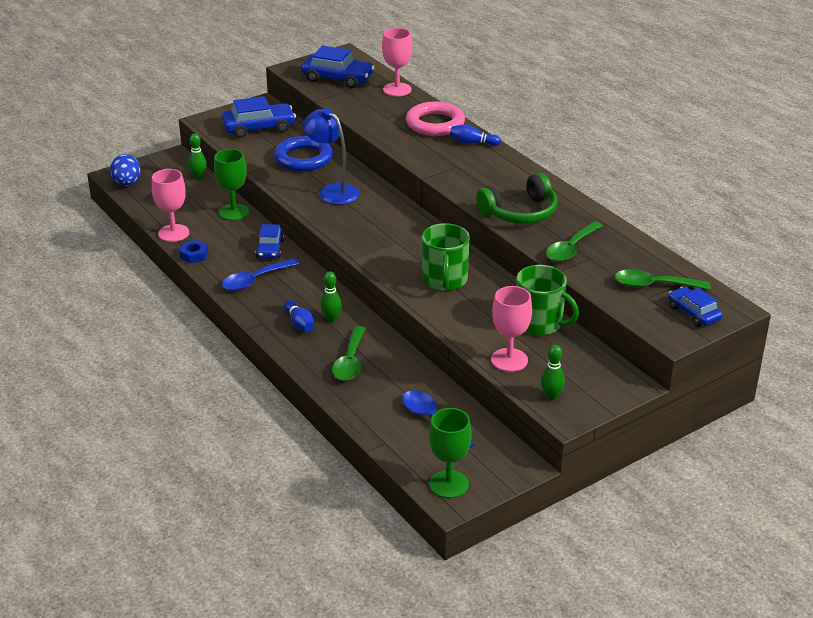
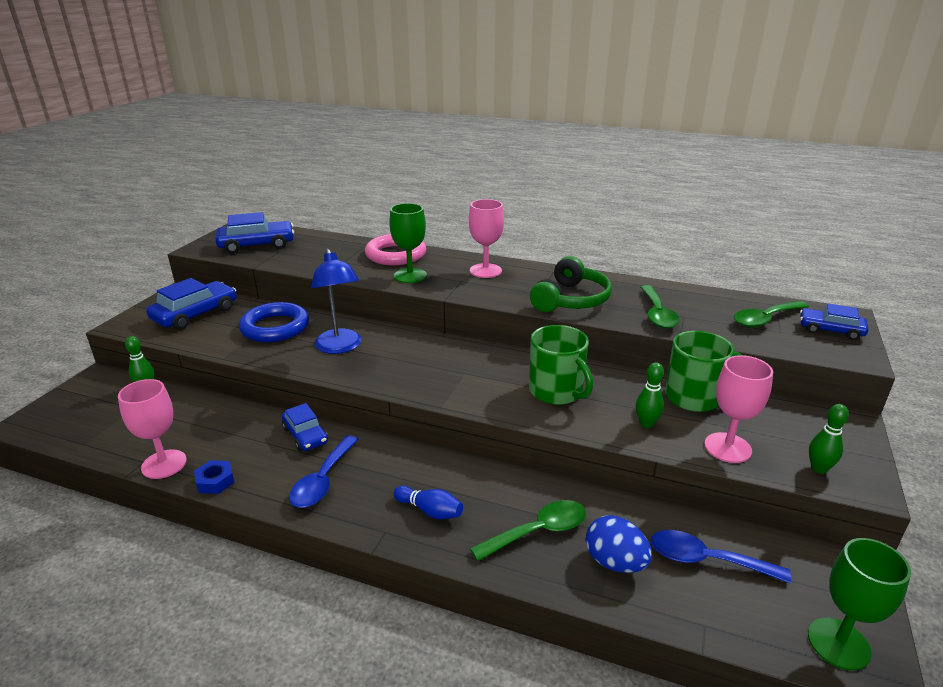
camera: 35 degrees left, 5 degrees down
(127, 183) = (51, 427): blue egg -> blue egg (615, 562)
(234, 212) = (224, 411): green goblet -> green goblet (410, 276)
(331, 319) = (459, 488): green bowling pin -> green bowling pin (646, 423)
(332, 191) = (340, 347): blue lamp -> blue lamp turned 120 degrees counterclockwise
(350, 361) = (538, 531): green spoon -> green spoon turned 90 degrees counterclockwise
(397, 89) = (326, 239): pink goblet -> pink goblet (485, 271)
(472, 143) = (449, 259): blue bowling pin -> none

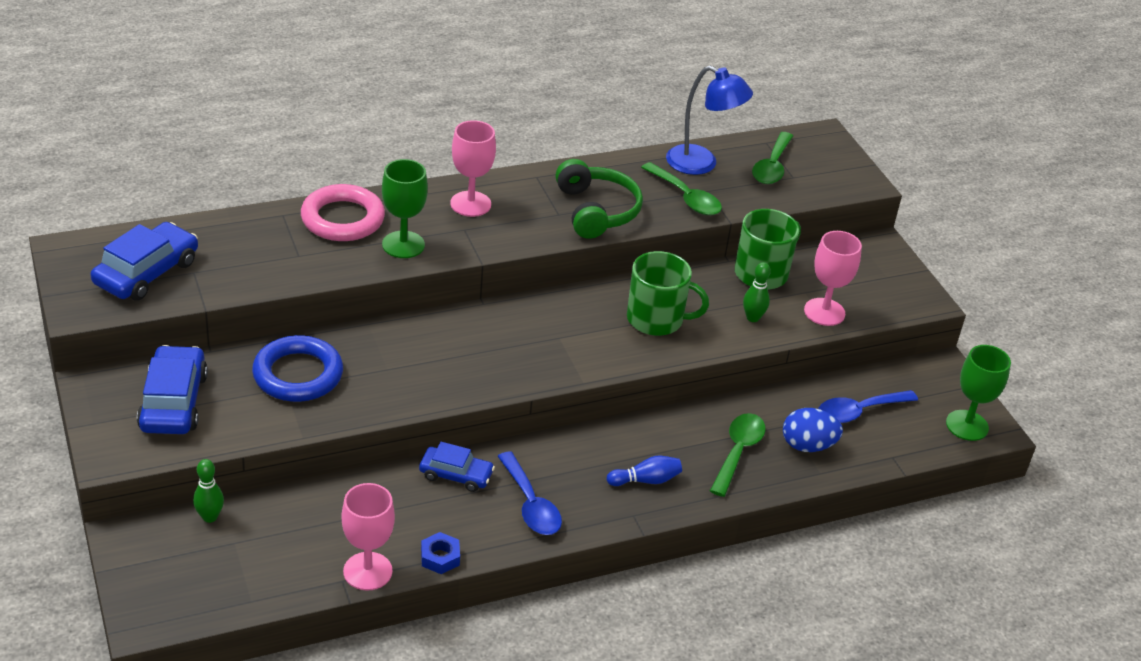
camera: 45 degrees left, 10 degrees up
(340, 347) = (405, 365): blue lamp -> blue lamp (701, 164)
(818, 468) = (892, 301): green bowling pin -> none
(830, 330) = (826, 159): blue car -> none

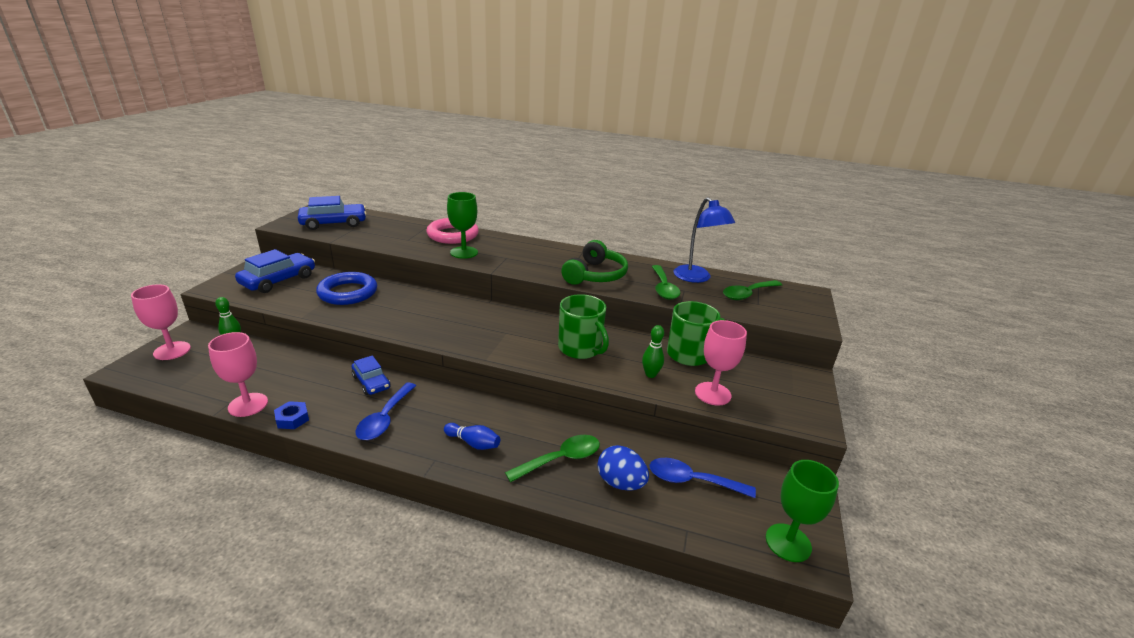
camera: 40 degrees right, 10 degrees down
(470, 204) = (527, 250): pink goblet -> pink goblet (172, 351)

